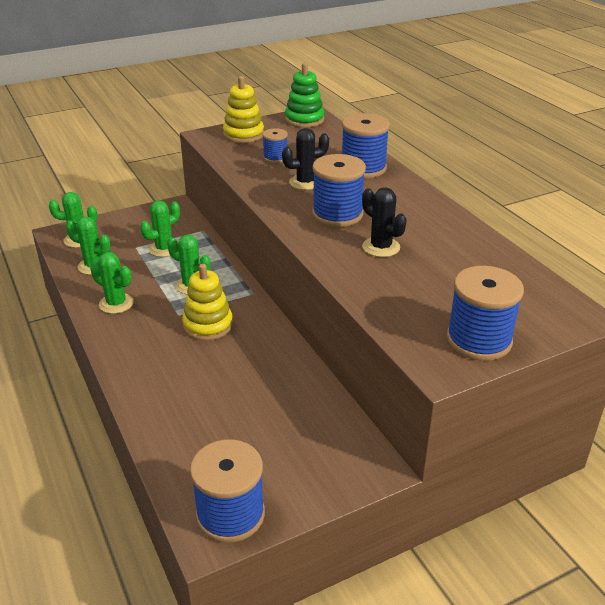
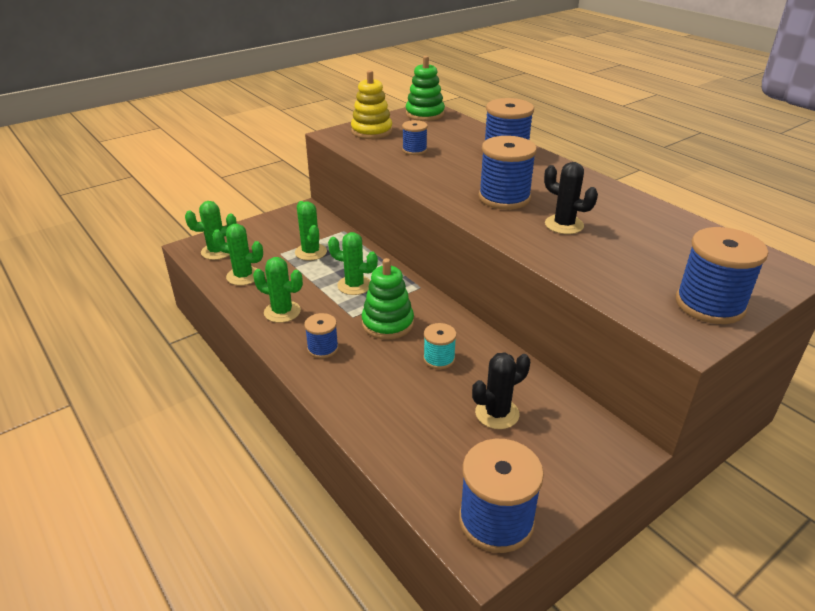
camera: 10 degrees left, 0 degrees up
(139, 342) = (323, 348): none -> blue spool
(164, 249) = (311, 252): green cactus -> green cactus turned 60 degrees counterclockwise
(208, 325) = (387, 323): yellow stacking toy -> green stacking toy
(241, 364) = (439, 359): none -> turquoise spool
(305, 182) = (456, 171): black cactus -> black cactus (497, 413)

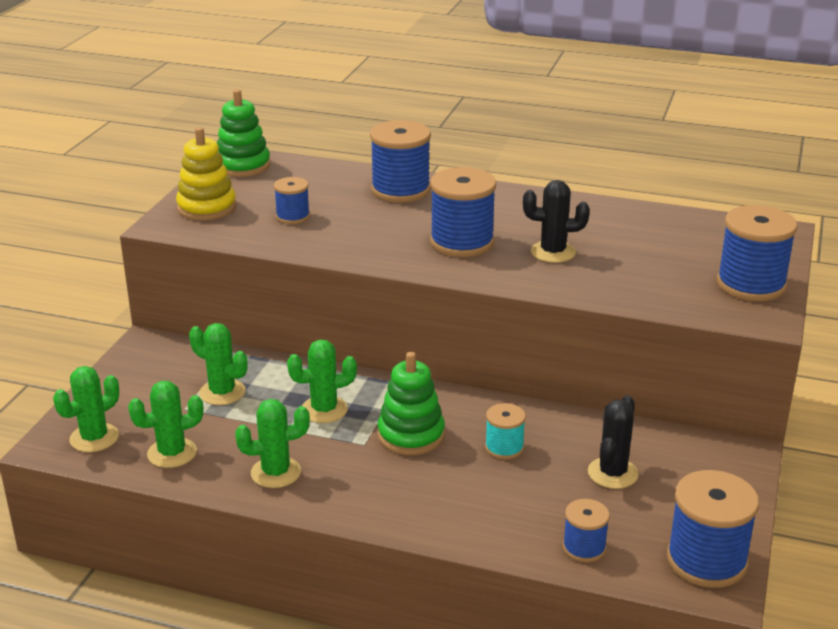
camera: 35 degrees left, 5 degrees down
(323, 348) = (372, 490): blue spool -> blue spool (584, 548)

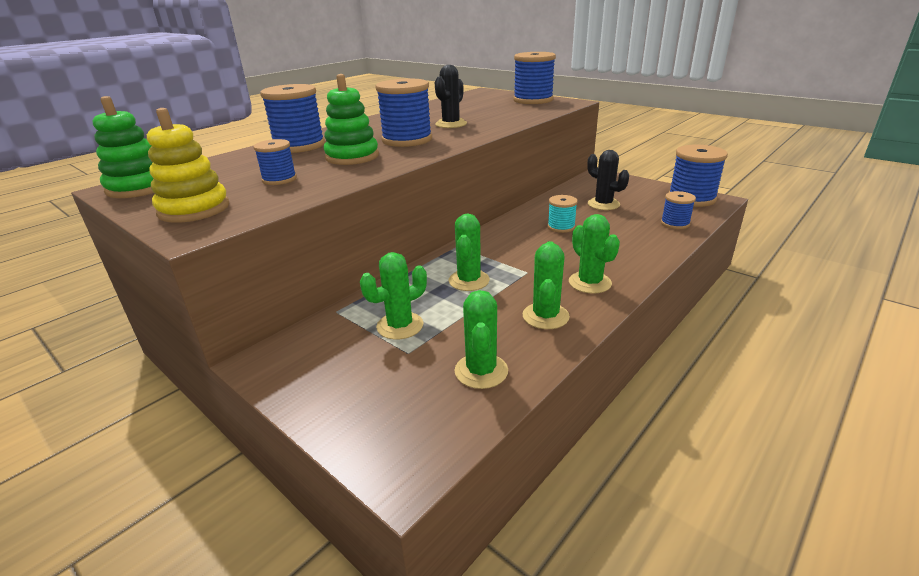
camera: 65 degrees left, 0 degrees up
(94, 438) = (414, 427): green cactus -> green cactus (589, 283)
(411, 435) = (527, 253): green stacking toy -> green stacking toy (352, 157)

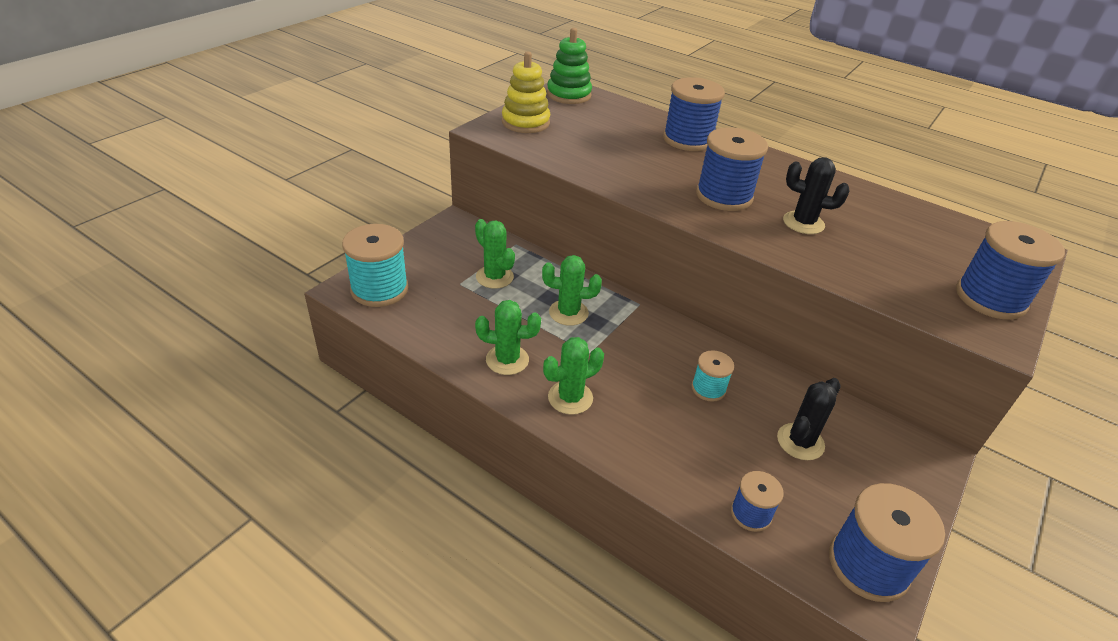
camera: 80 degrees right, 10 degrees up
(279, 179) = (590, 144): blue spool -> none
(352, 157) = (657, 170): green stacking toy -> none
(409, 430) = (379, 289): none -> turquoise spool
(481, 371) = (433, 320): green cactus -> none

